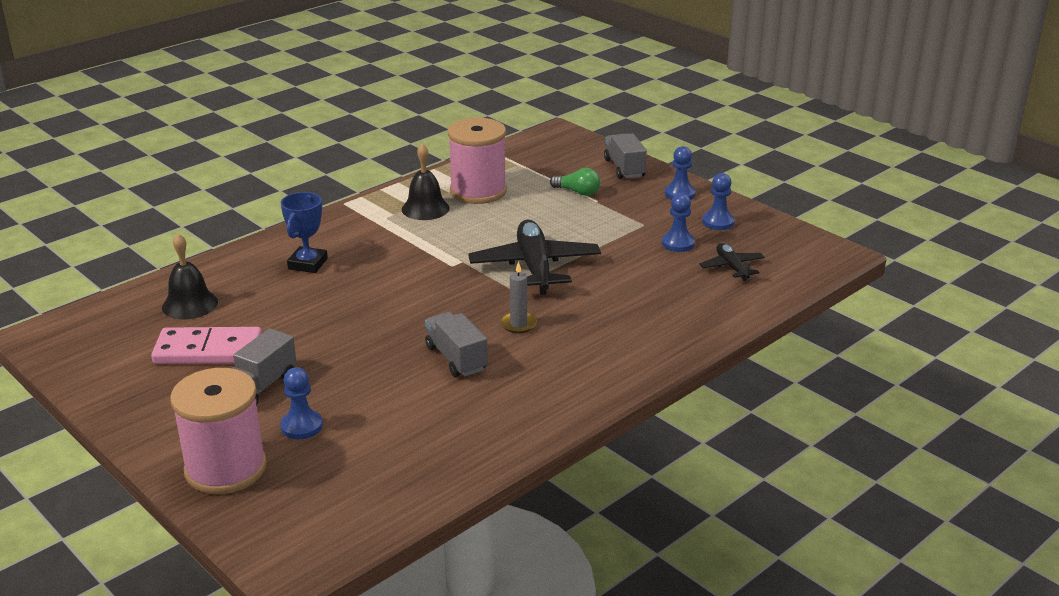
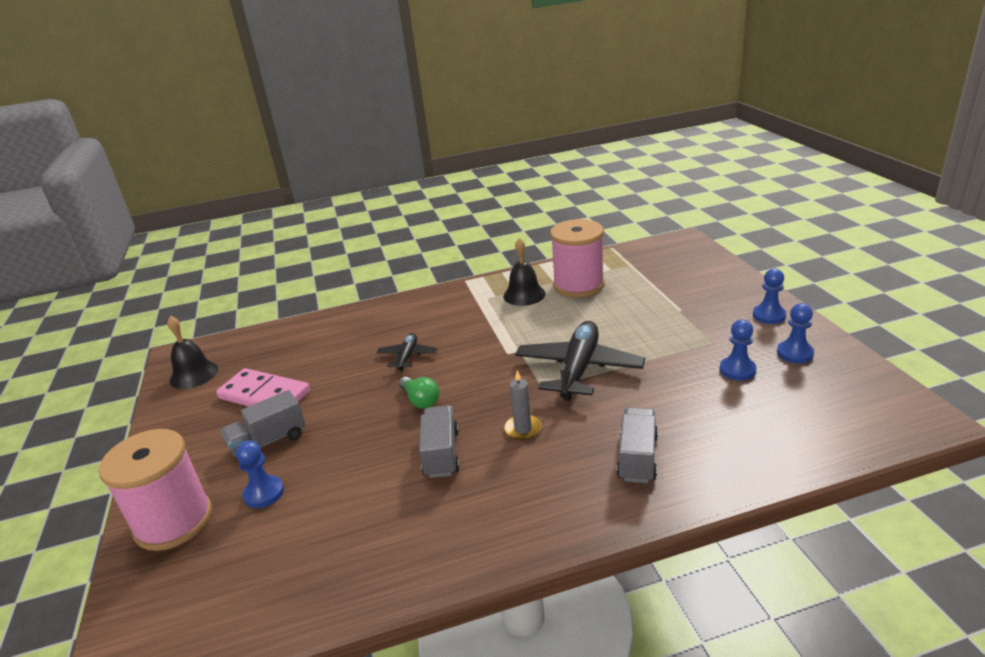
camera: 30 degrees right, 0 degrees up
(190, 304) = (288, 350): black bell -> black bell (194, 374)
(307, 264) = (397, 330): blue trophy -> none
(578, 192) = (667, 299): green light bulb -> green light bulb (420, 400)
(624, 168) = (726, 281): grey truck -> grey truck (637, 458)
(732, 267) = (784, 410): black plane -> black plane (407, 356)

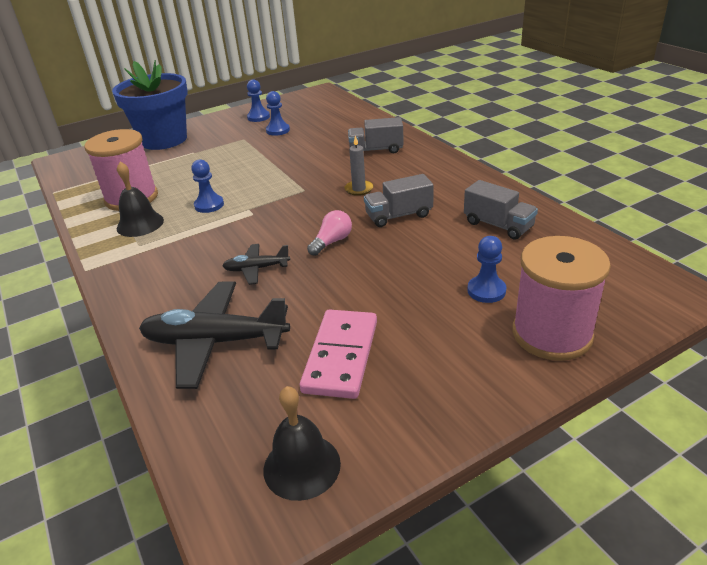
camera: 105 degrees left, 5 degrees up
(268, 441) = (419, 317): grey truck -> grey truck (498, 225)
(420, 400) = (332, 242): green light bulb -> pink light bulb
(579, 369) = (278, 179): black plane -> black plane (215, 342)
(724, 288) = (164, 140): none -> blue flower pot
(769, 315) = (209, 125): blue pawn -> blue pawn (209, 205)

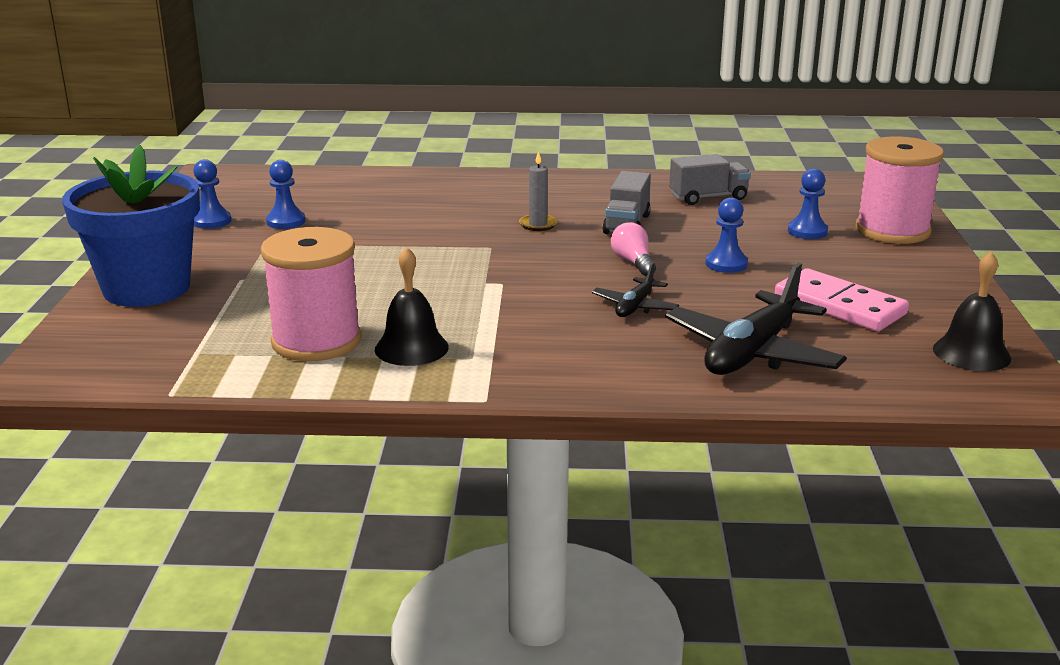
camera: 60 degrees left, 10 degrees down
(209, 205) = (434, 300): blue pawn -> blue pawn (726, 264)
(376, 150) = (456, 194): grey truck -> none

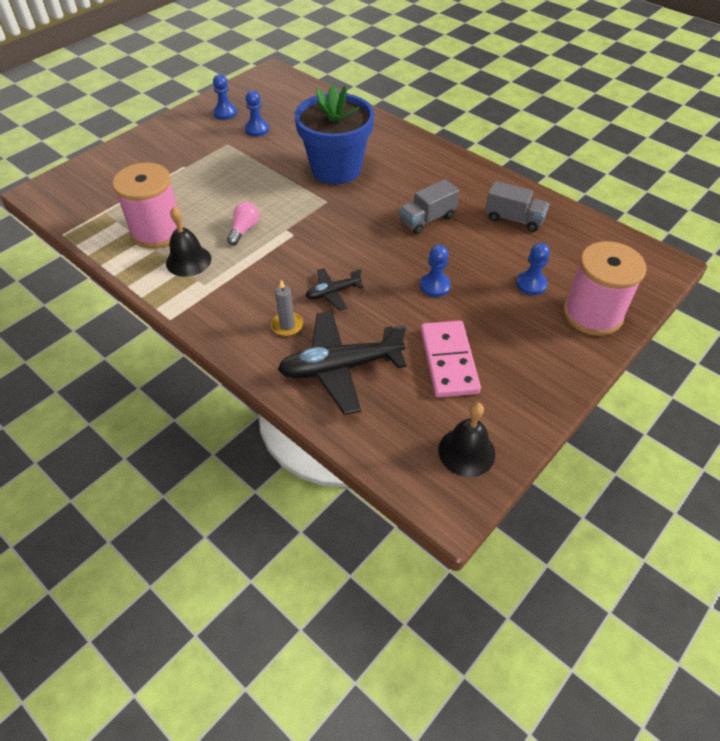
camera: 40 degrees right, 25 degrees up
(146, 288) = (139, 153): blue flower pot -> blue flower pot (336, 169)
(538, 224) = (377, 194): grey candle -> grey candle (287, 325)
(633, 262) = (383, 255): pink light bulb -> pink light bulb (244, 230)

